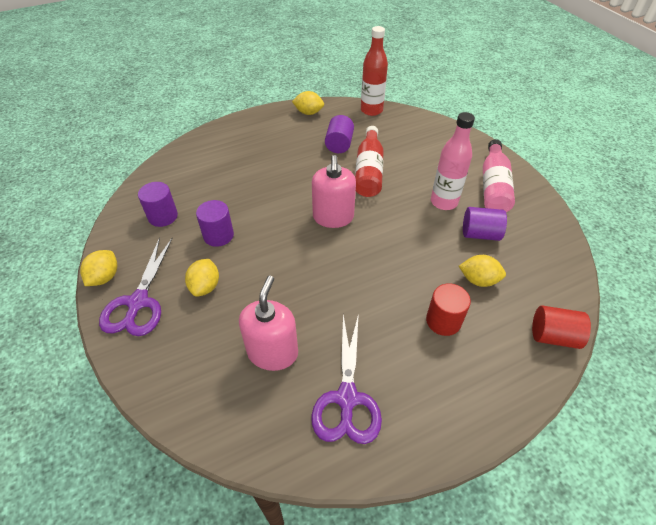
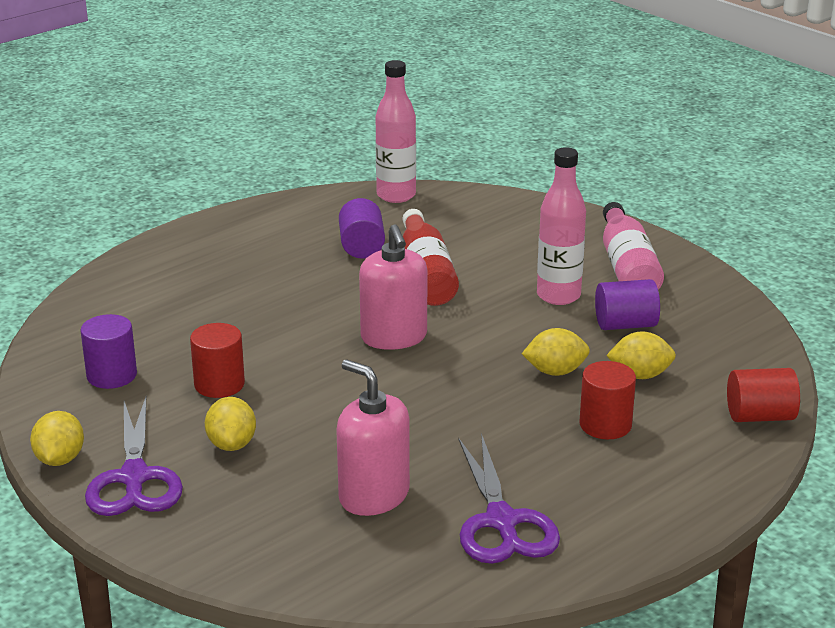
camera: 15 degrees left, 20 degrees down
(218, 235) = (219, 384): purple cylinder -> red cylinder
(272, 352) = (374, 495): pink soap dispenser -> pink soap dispenser turned 45 degrees counterclockwise
(308, 113) = (289, 211): yellow lemon -> yellow lemon (555, 371)
(371, 110) = (396, 195): red bottle -> pink bottle

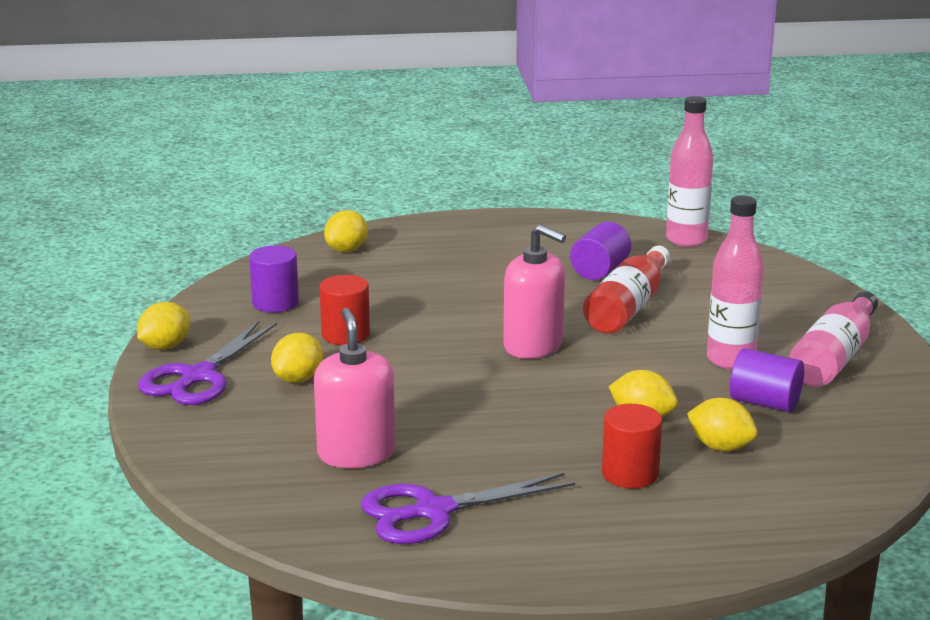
camera: 35 degrees right, 5 degrees down
(111, 298) = (346, 250): none -> yellow lemon
(394, 337) = (533, 346): pink soap dispenser -> pink soap dispenser turned 75 degrees counterclockwise
(502, 521) = (433, 511): purple scissors -> purple scissors turned 45 degrees clockwise
(760, 416) = (796, 520): red cylinder -> none

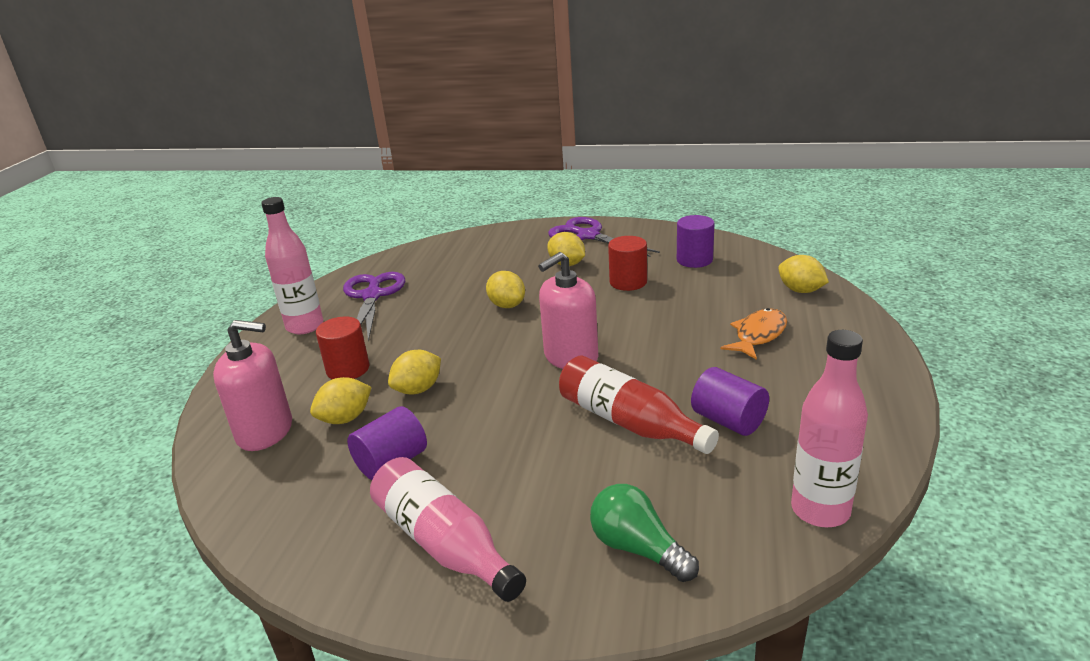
camera: 110 degrees right, 5 degrees up
(165, 346) = (636, 227): yellow lemon -> yellow lemon (507, 305)
(356, 454) = (457, 277): pink soap dispenser -> pink soap dispenser (265, 431)
(449, 265) = (758, 335): none -> orange fish
(730, 360) = (483, 463): pink bottle -> pink bottle (305, 326)
(774, 290) = (638, 548): none -> green light bulb

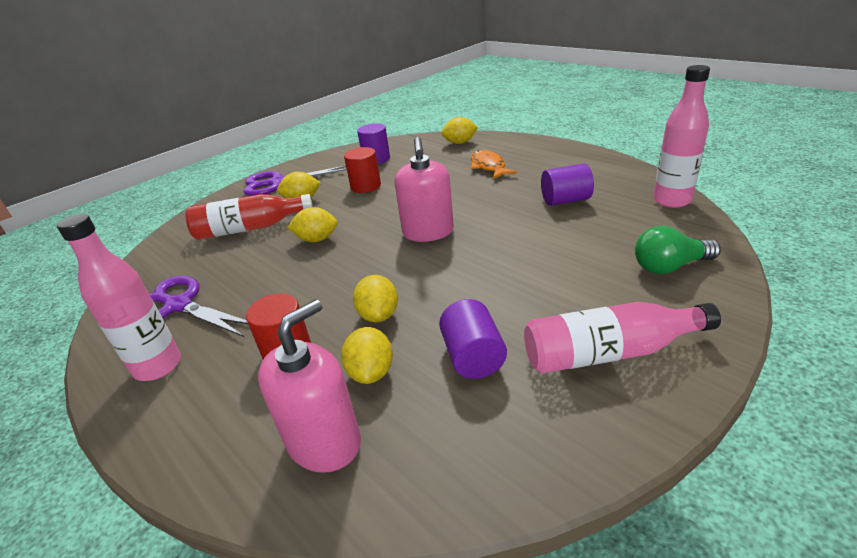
camera: 55 degrees left, 5 degrees up
(629, 422) = (532, 232): red bottle -> red bottle (250, 228)

